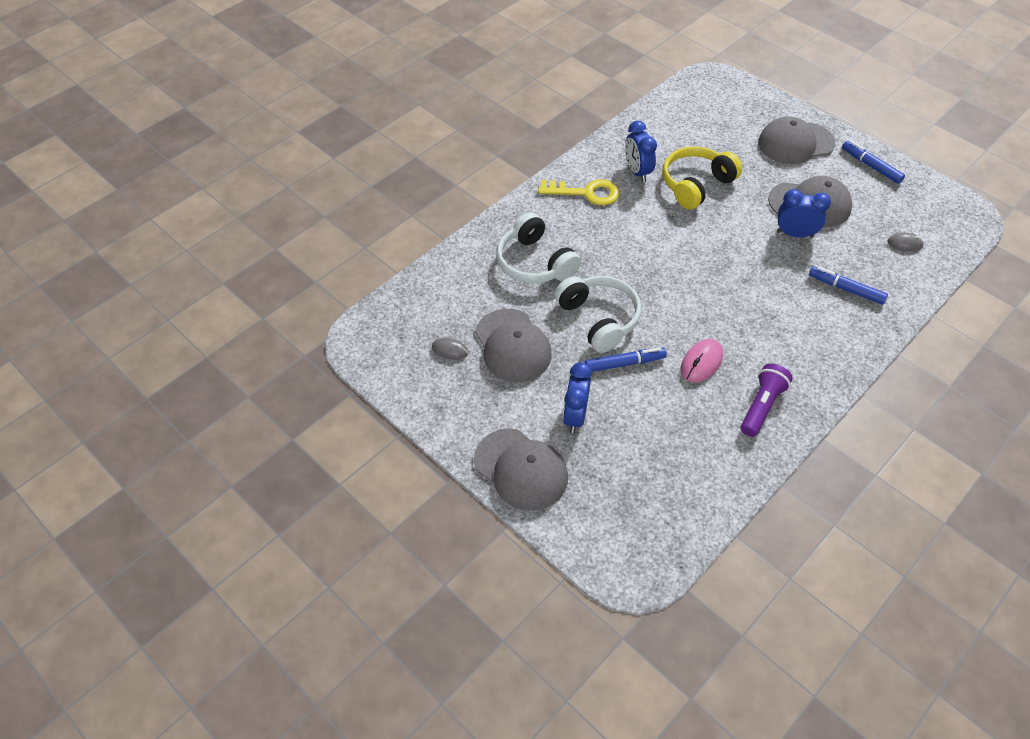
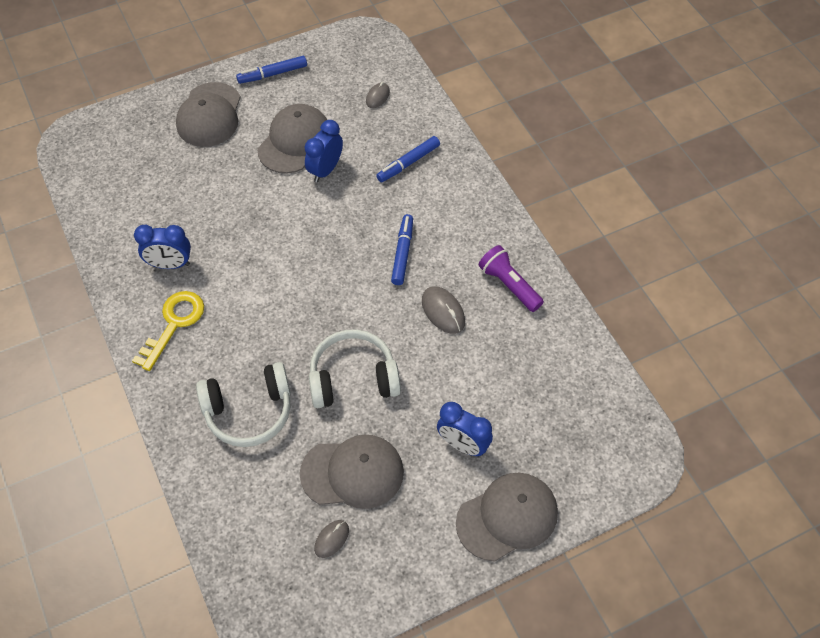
camera: 70 degrees left, 5 degrees up
(624, 363) = (417, 376): blue marker -> blue marker (402, 253)
(696, 185) = (218, 220): yellow headphones -> none
(701, 362) = (443, 311): pink mouse -> grey mouse

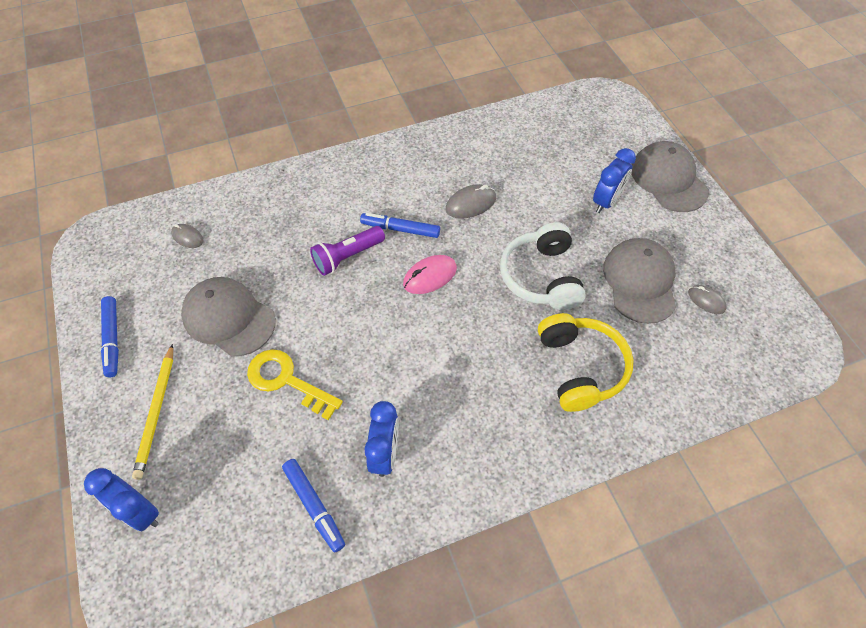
camera: 85 degrees left, 0 degrees up
(174, 324) = (470, 446): yellow key -> yellow key (286, 380)
(209, 115) = (157, 412): grey cap -> yellow pencil
(249, 411) = (580, 367): white headphones -> yellow headphones
(325, 170) = (279, 289): blue clock -> blue clock (140, 511)
(347, 282) = (430, 276): none -> pink mouse
(408, 163) = (288, 217): blue marker -> blue marker (314, 506)
(509, 285) = (446, 156): purple flashlight -> purple flashlight (347, 257)

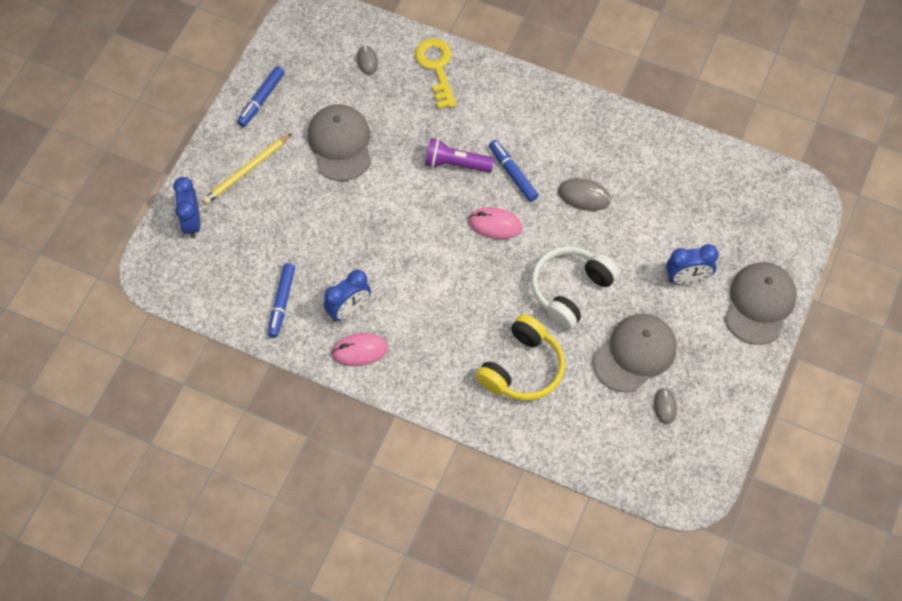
camera: 45 degrees right, 5 degrees up
(286, 380) = (336, 216): yellow key -> yellow key (437, 68)
(434, 482) = (359, 351): none -> pink mouse

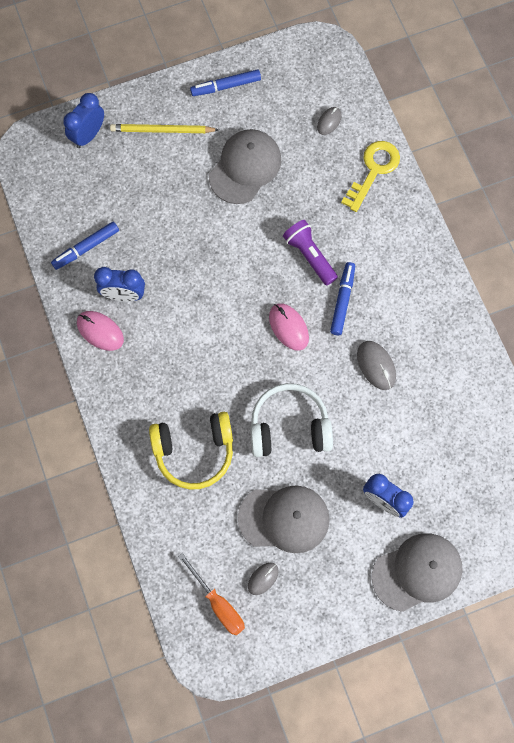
camera: 45 degrees right, 10 degrees up
(653, 452) = (218, 603): none -> orange screwdriver

